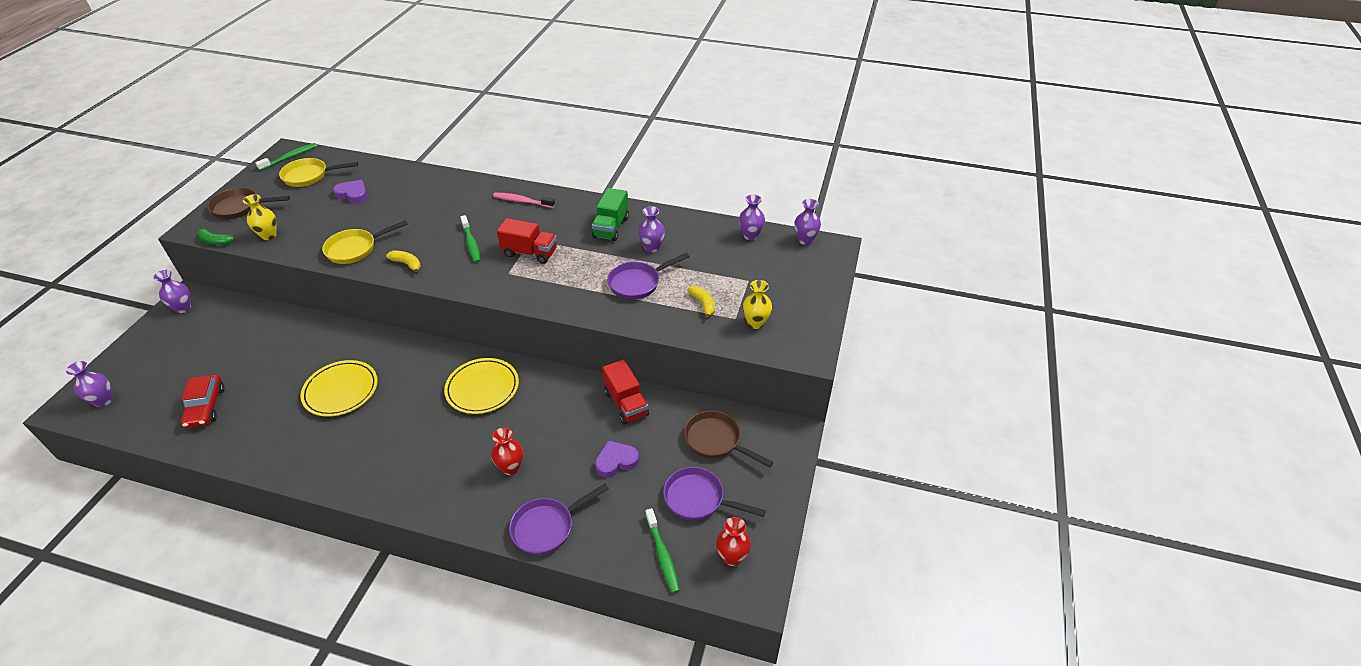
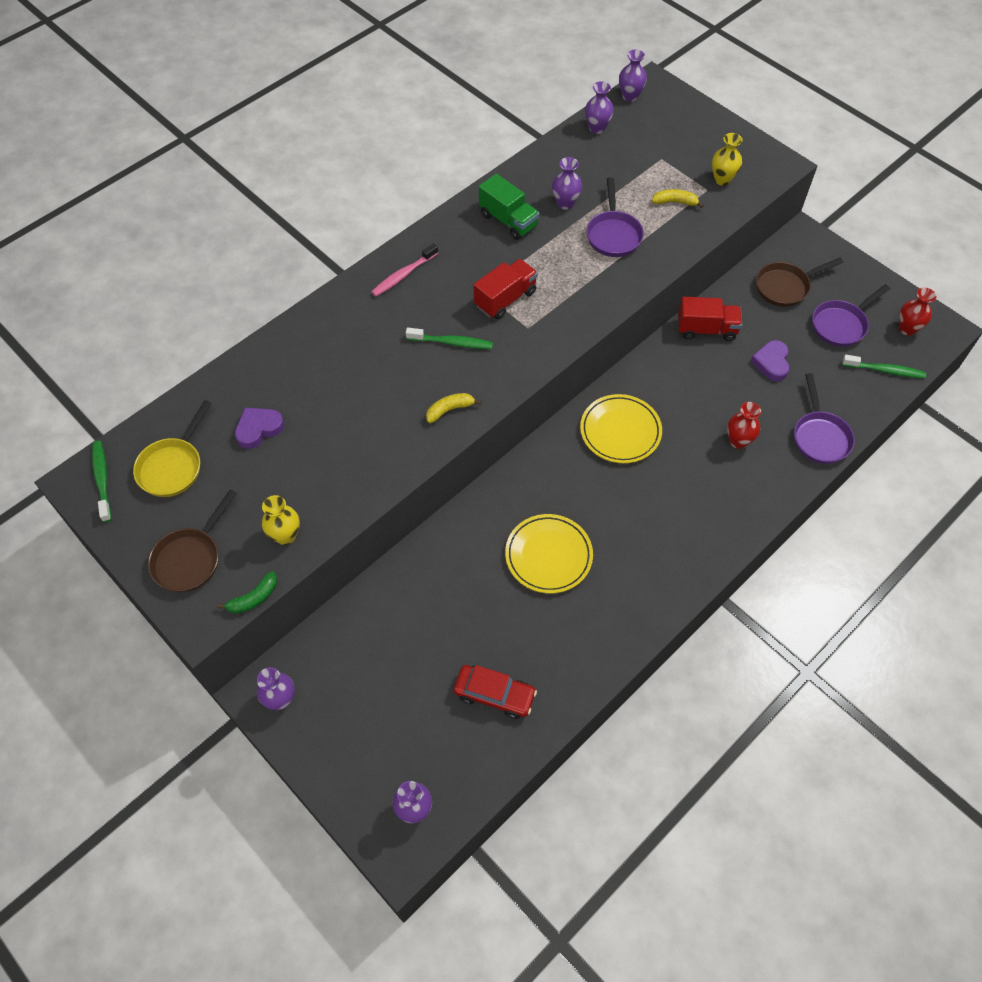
camera: 60 degrees left, 15 degrees up
(355, 249) = (383, 451): yellow pan -> none

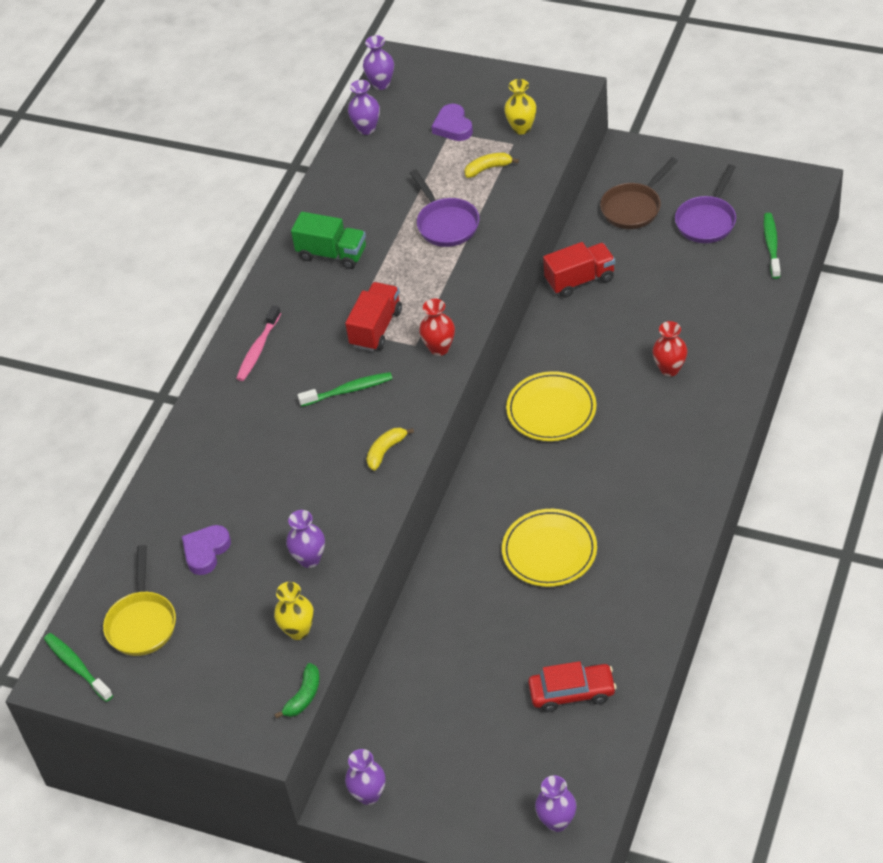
camera: 20 degrees left, 10 degrees down
(190, 559) = (217, 692): brown pan -> none
(565, 203) = (379, 214): purple vase -> purple vase (309, 559)
(771, 363) = (660, 284): purple heart -> purple heart (453, 126)
(820, 436) = (744, 331): purple pan -> none
(885, 370) = (771, 245): green toothbrush -> green toothbrush turned 75 degrees counterclockwise
(907, 329) = (771, 198): red vase -> red vase (439, 348)

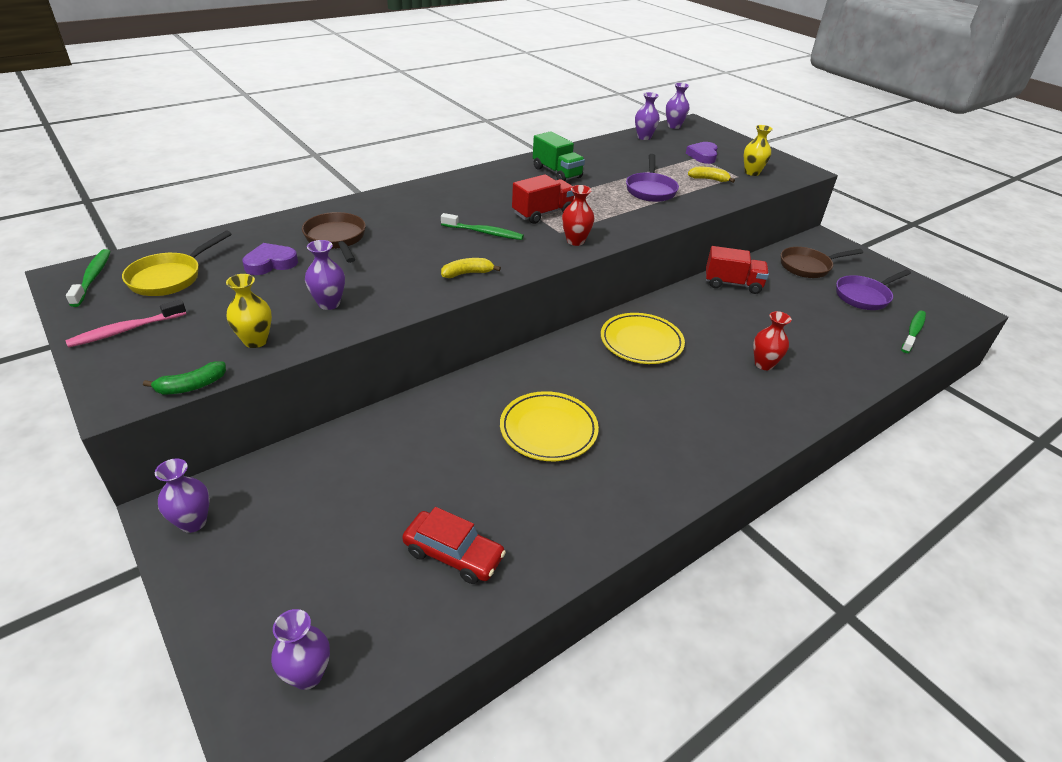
camera: 25 degrees right, 10 degrees down
(226, 486) = (336, 239): none -> brown pan
(258, 349) = (452, 190): pink toothbrush -> pink toothbrush (125, 330)

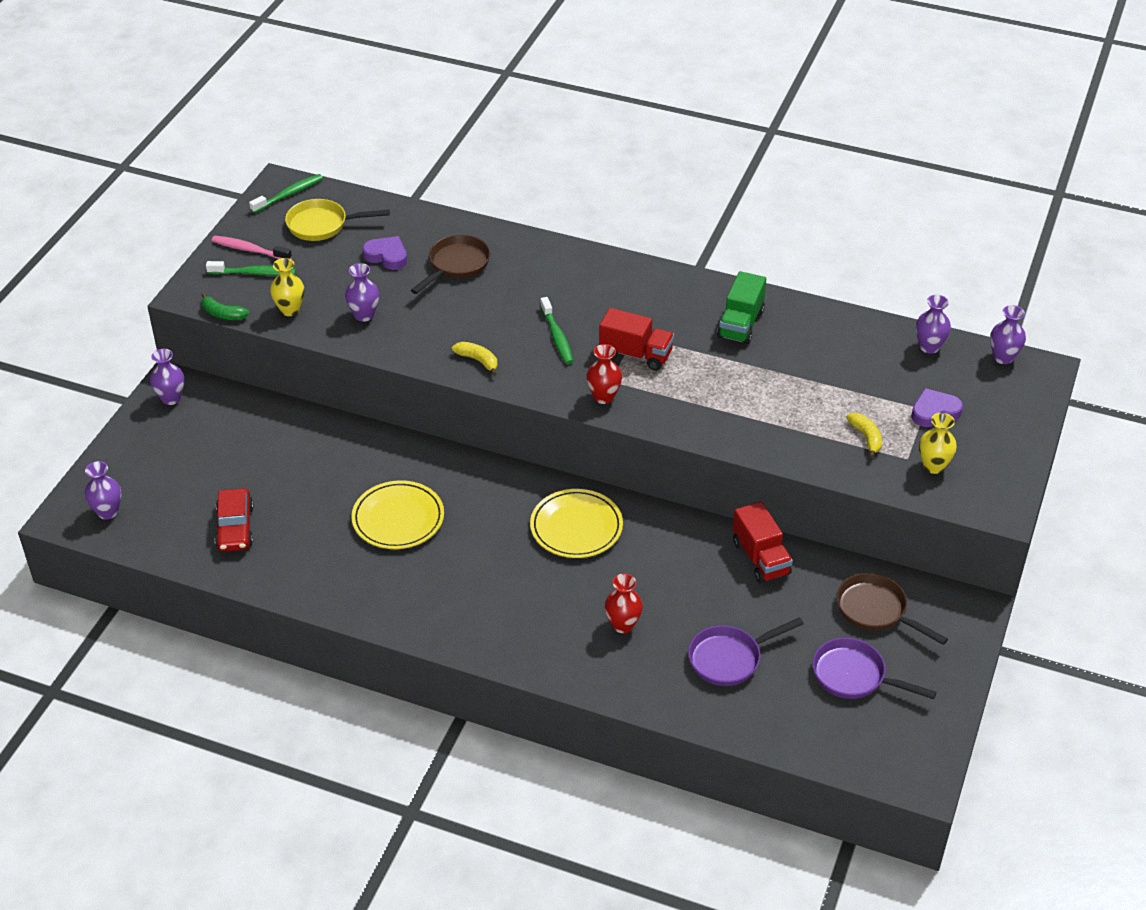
camera: 60 degrees right, 5 degrees up
(650, 190) = (780, 404): purple pan -> purple pan (729, 659)
(913, 332) = (812, 734): green toothbrush -> green toothbrush (254, 273)

